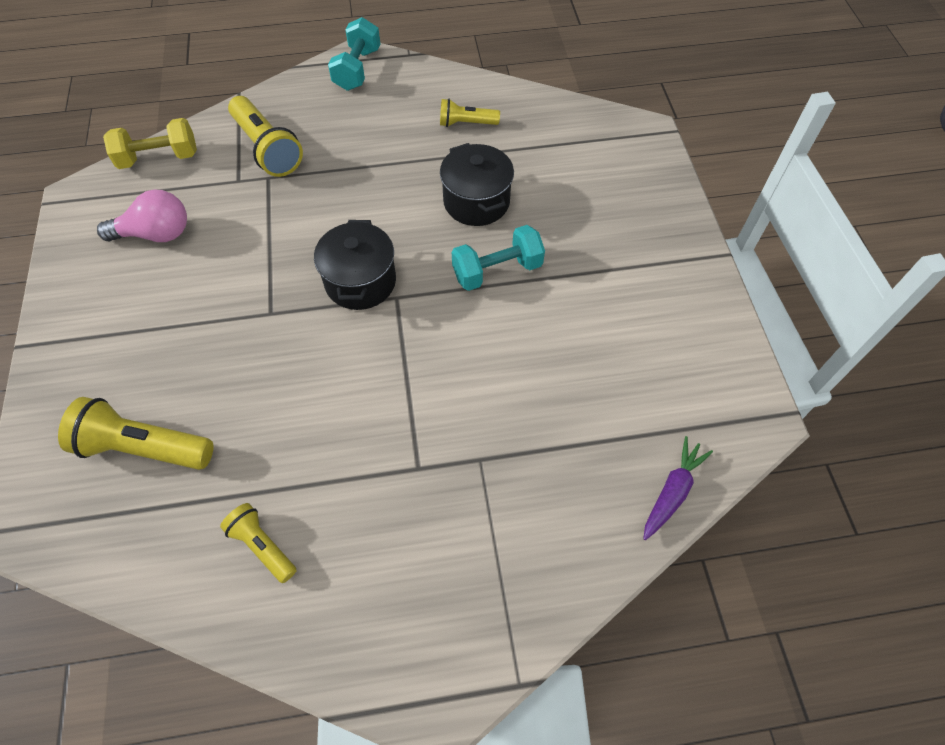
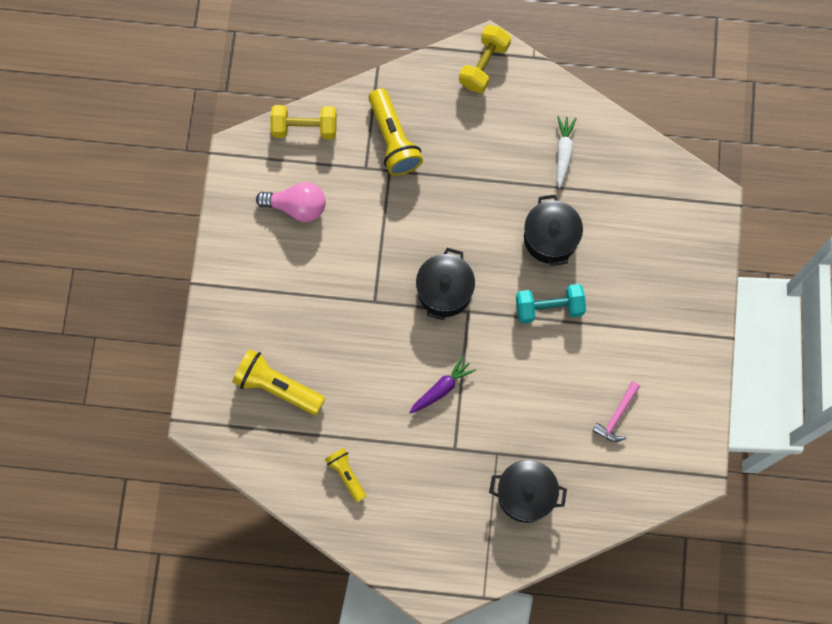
camera: 15 degrees right, 15 degrees up
(357, 69) = (484, 65): turquoise dumbbell -> yellow dumbbell
(466, 123) = (563, 152): yellow flashlight -> white carrot
(537, 504) = (525, 494): none -> black pot
(626, 371) = (617, 416): none -> pink hammer
(672, 492) = (616, 509): purple carrot -> purple carrot (441, 388)

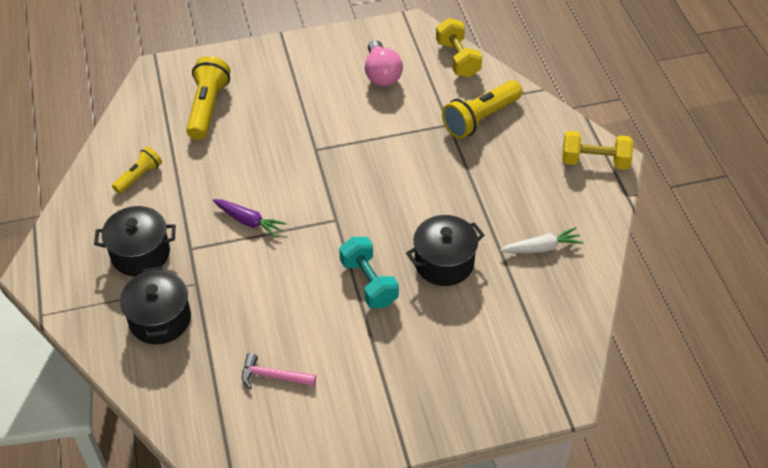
camera: 70 degrees right, 25 degrees down
(444, 291) = (349, 196): black pot -> black pot (140, 254)

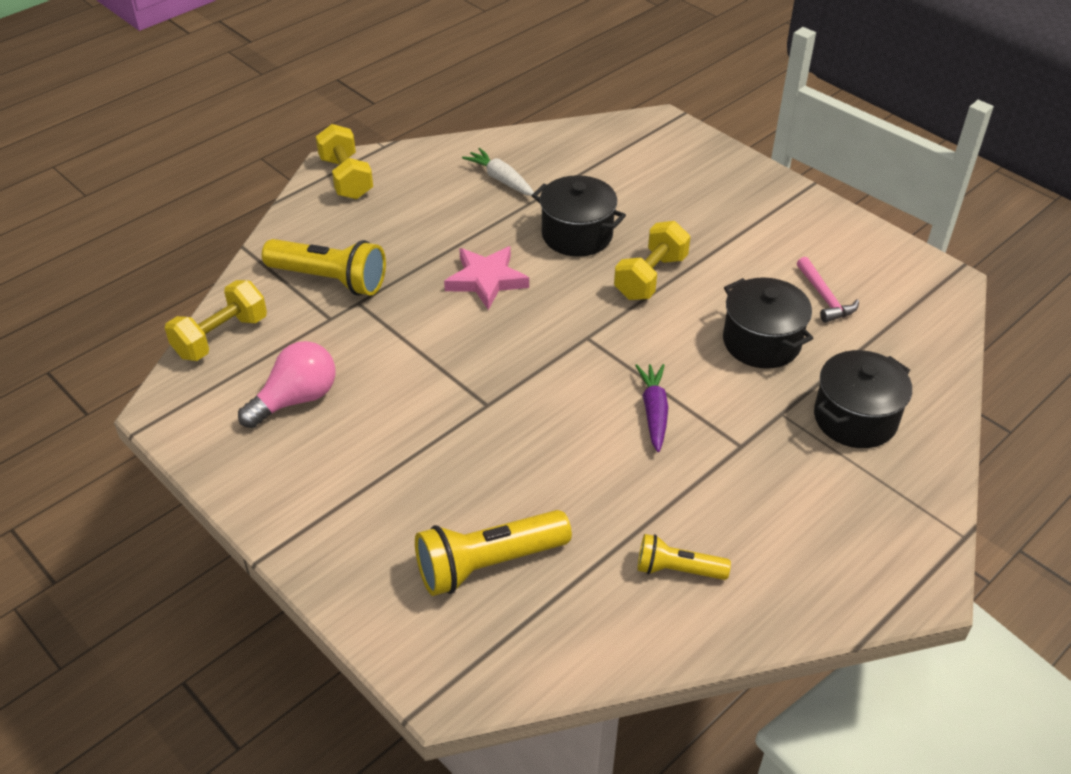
camera: 120 degrees left, 5 degrees down
(140, 254) = (792, 490): black pot -> black pot (761, 342)
(369, 283) = (650, 277): turquoise dumbbell -> yellow dumbbell
(428, 193) = (486, 280): none -> pink star

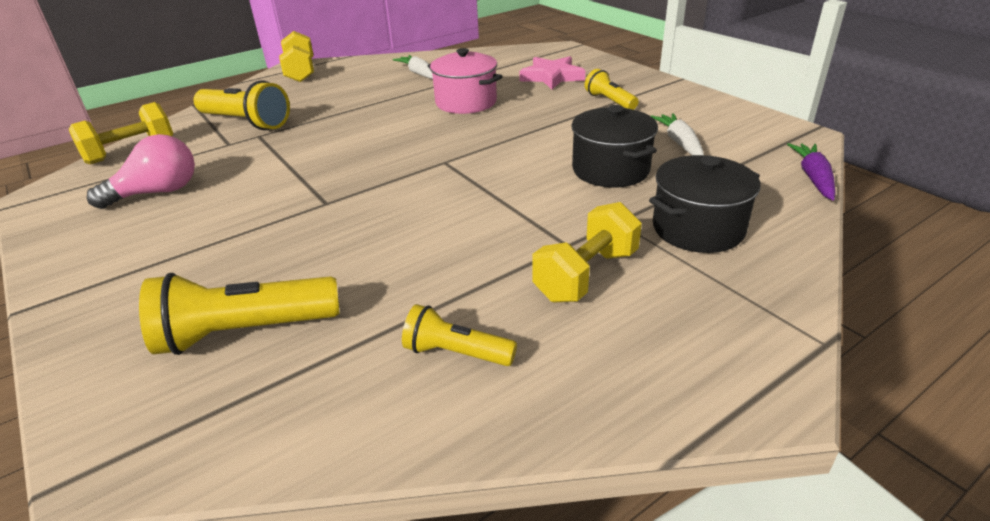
camera: 10 degrees right, 10 degrees down
(486, 280) = (375, 125): pink star -> pink star (552, 77)
(577, 235) = (466, 102): black pot -> pink pot
(650, 277) = (519, 127): yellow dumbbell -> yellow dumbbell (586, 275)
(654, 412) = (485, 214): purple carrot -> purple carrot (813, 178)
(740, 228) = (609, 101): none -> yellow flashlight
(824, 297) = (679, 143): pink hammer -> white carrot

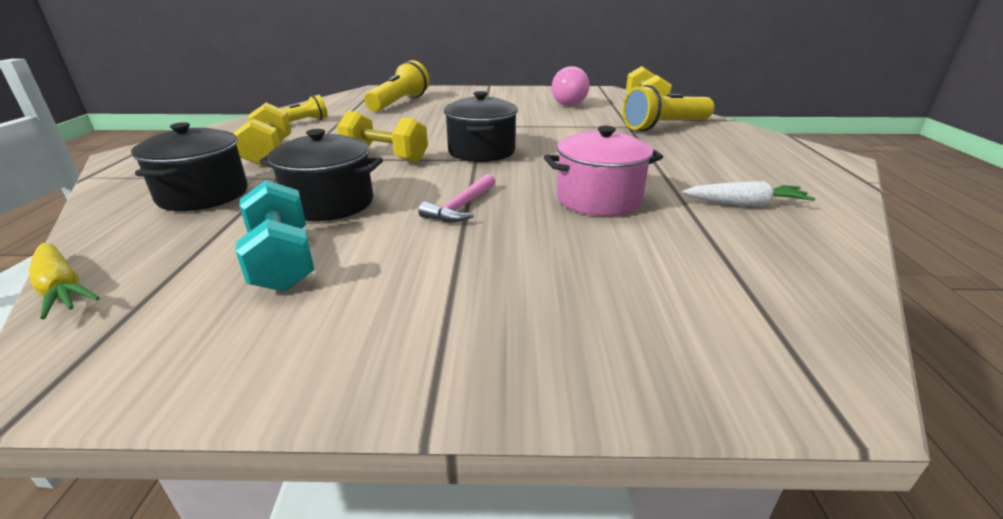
camera: 125 degrees right, 5 degrees down
(300, 72) = (809, 157): yellow dumbbell -> yellow dumbbell (385, 157)
(421, 167) = (481, 151): none -> black pot
(540, 130) = (461, 207): none -> pink hammer
(552, 77) = (627, 284): pink star -> none
(609, 101) = (461, 281): yellow flashlight -> none
(679, 143) = (282, 261): white carrot -> turquoise dumbbell
(813, 178) = (62, 289): purple carrot -> yellow carrot

